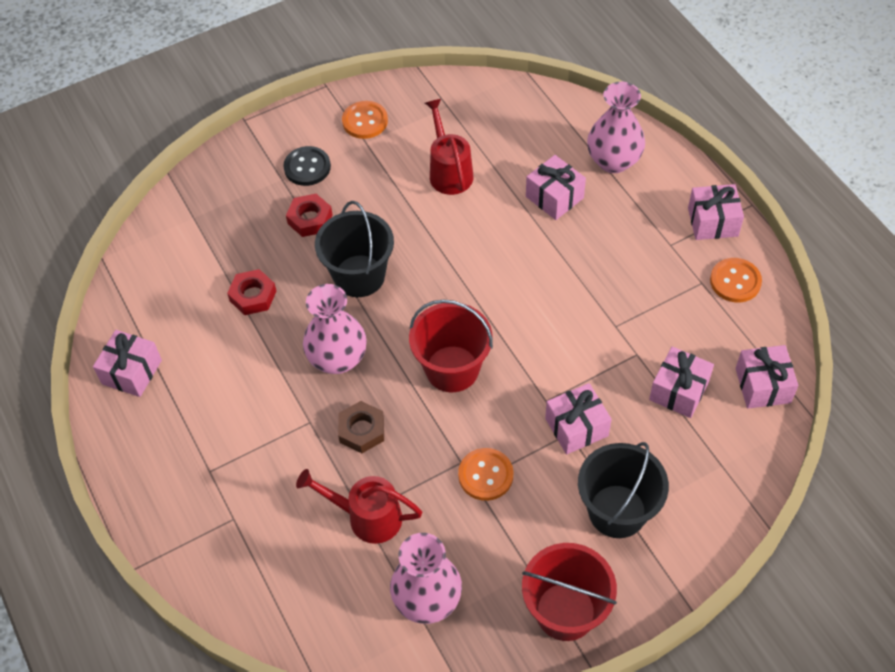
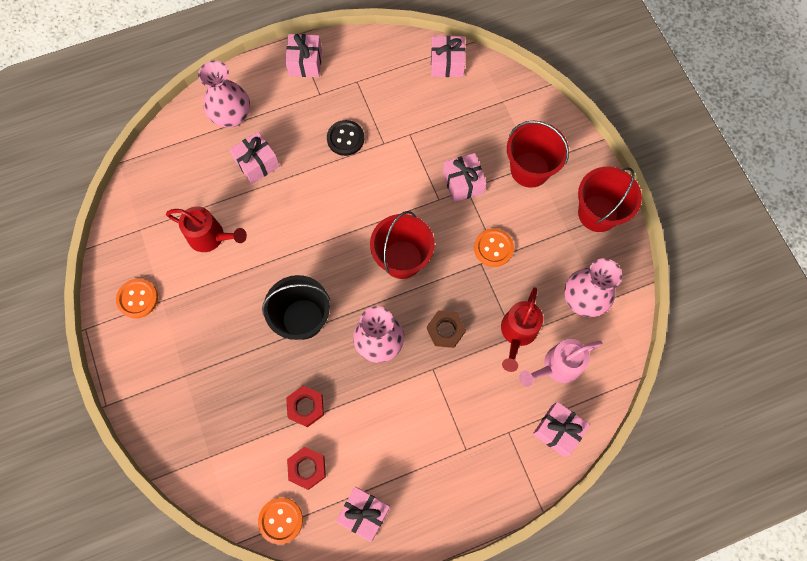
camera: 85 degrees left, 15 degrees up
(307, 167) = (177, 352): black button -> black button (345, 138)
(310, 219) = (235, 354): red nut -> red nut (307, 468)
(325, 571) = (557, 367): none -> pink watering can
(449, 171) = (211, 237): red watering can -> red watering can turned 150 degrees counterclockwise
(617, 511) = (530, 169): black bucket -> red bucket
(679, 391) = (443, 114): pink gift -> pink gift (558, 430)
(735, 281) = (360, 60): orange button -> orange button (281, 520)

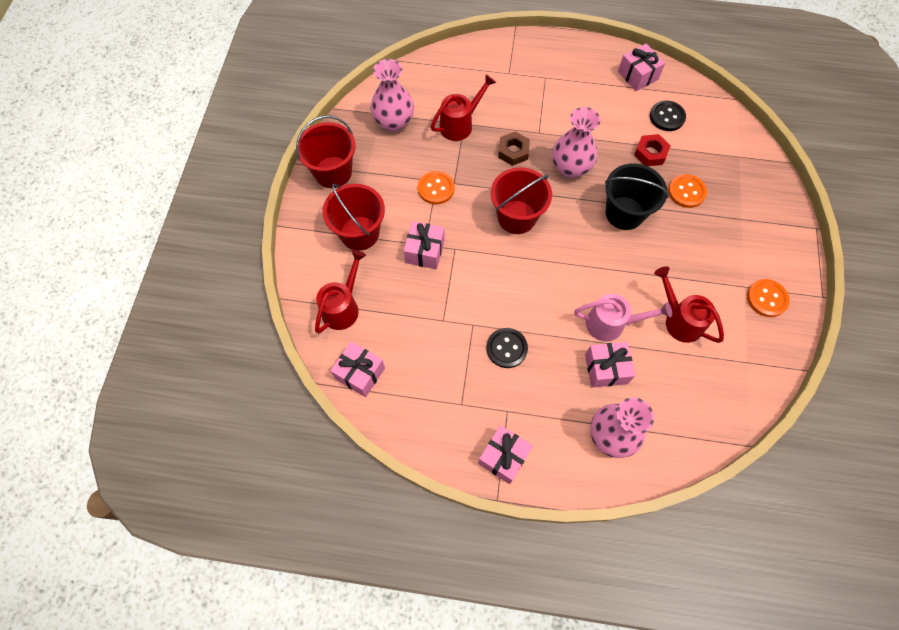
camera: 150 degrees left, 5 degrees down
(281, 520) = (699, 97): orange button -> orange button (686, 192)
(307, 468) = (667, 117): red nut -> black button
(496, 103) = (343, 306): none -> red watering can
(557, 367) = (447, 92): pink watering can -> pink watering can (611, 324)
(558, 430) = (474, 59): pink gift -> none

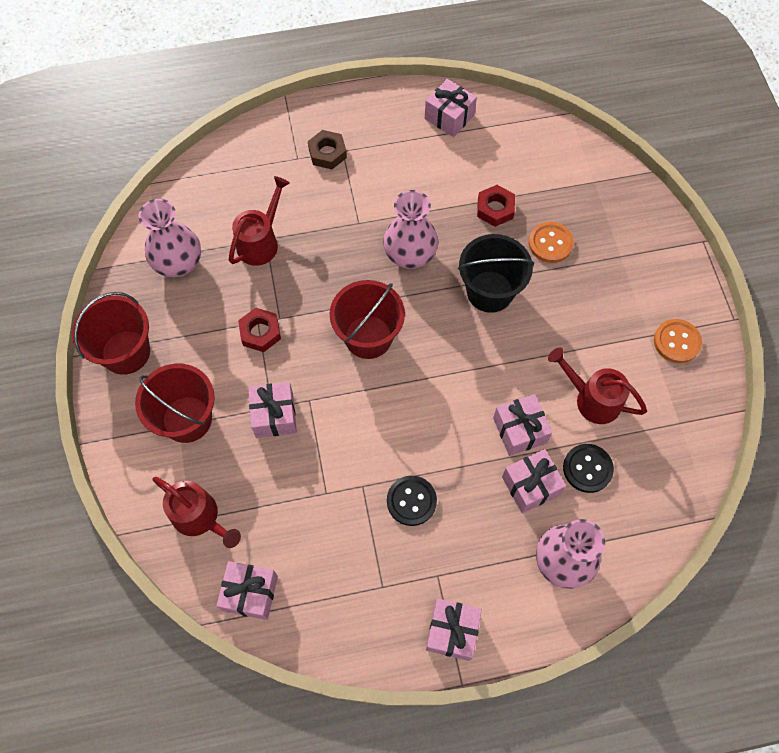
camera: 20 degrees left, 0 degrees up
(343, 306) = (200, 518): red watering can -> red watering can turned 120 degrees clockwise
(436, 188) = (260, 332): orange button -> red nut
(513, 151) = (336, 256): brown nut -> brown nut (327, 153)
(611, 324) = (519, 430): pink watering can -> pink gift
(667, 117) = (499, 158): black button -> black button (587, 468)

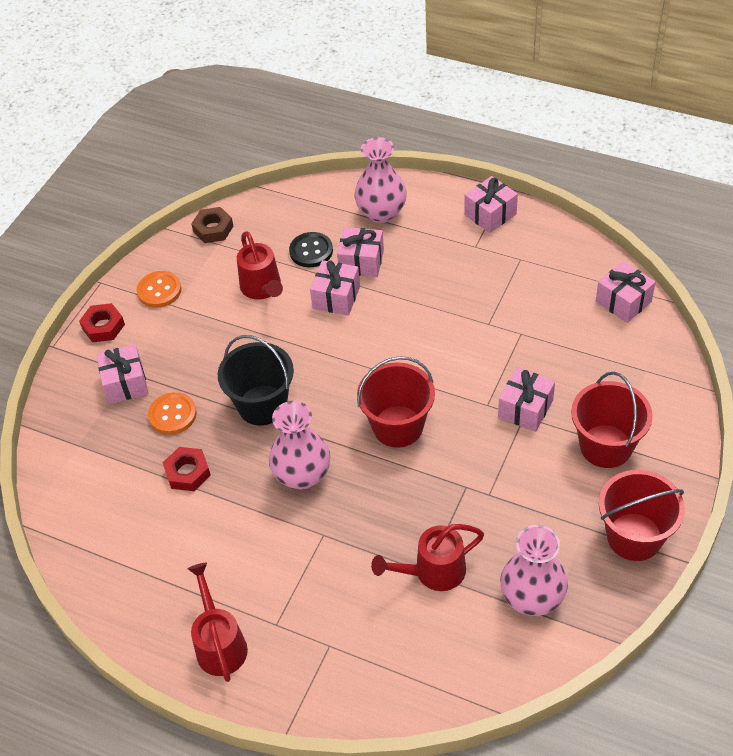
camera: 140 degrees left, 15 degrees down
(200, 518) = (635, 367): red watering can -> red watering can (220, 643)
(260, 332) = (492, 483): red nut -> red nut (103, 326)
(327, 153) = (293, 631): brown nut -> brown nut (213, 229)
(411, 501) = (458, 296): black button -> none
(449, 117) = (136, 594): pink gift -> pink gift (125, 383)

